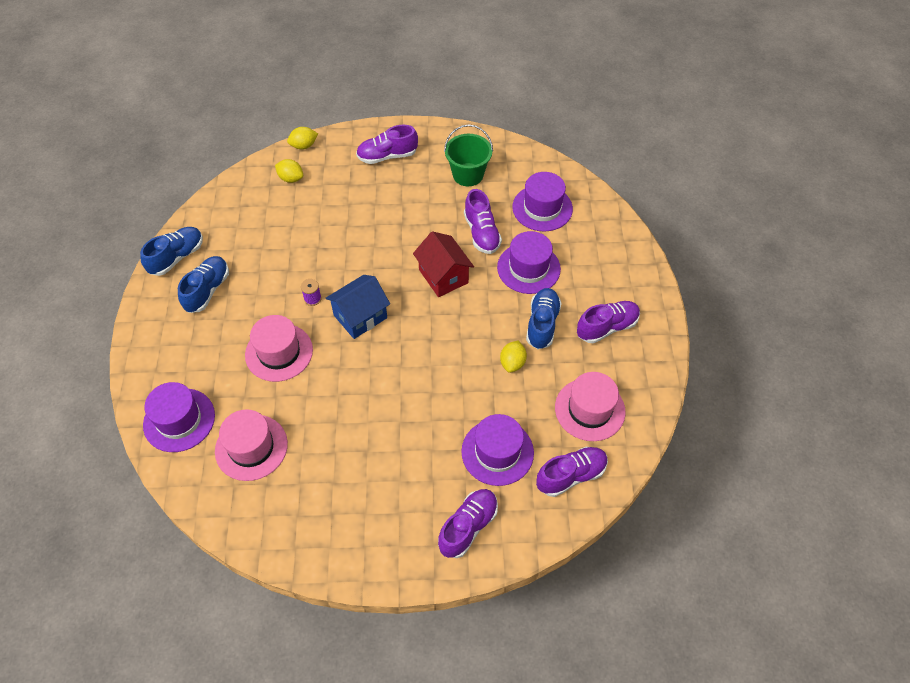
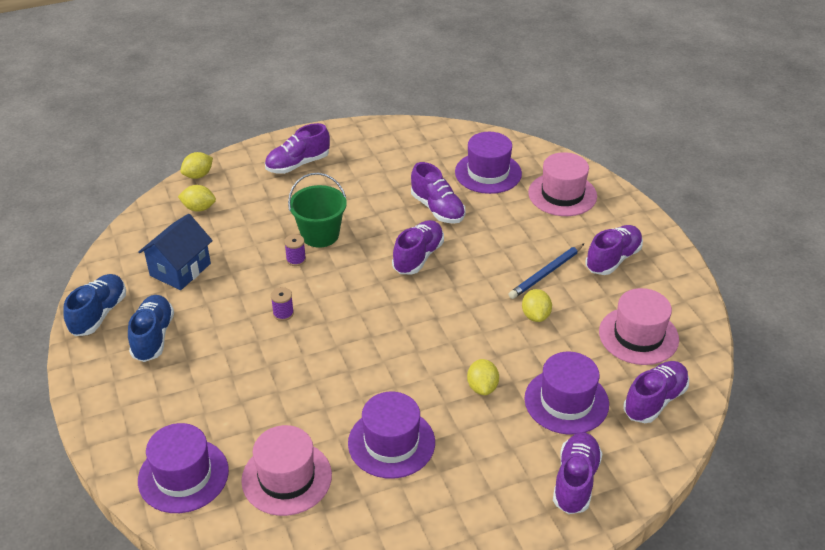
camera: 20 degrees left, 15 degrees down
(279, 352) = (271, 375): pink hat -> pink hat (562, 194)
(344, 250) = (296, 259): none -> purple spool
(360, 316) = (347, 316): blue house -> blue house (180, 269)
(436, 416) = (482, 387): none -> yellow lemon
(443, 276) = (418, 257): red house -> purple shoe
(468, 174) = (394, 161): green bucket -> green bucket (320, 235)
(528, 268) = (504, 228): purple hat -> purple hat (391, 443)
(542, 324) = (546, 273): blue shoe -> blue pencil

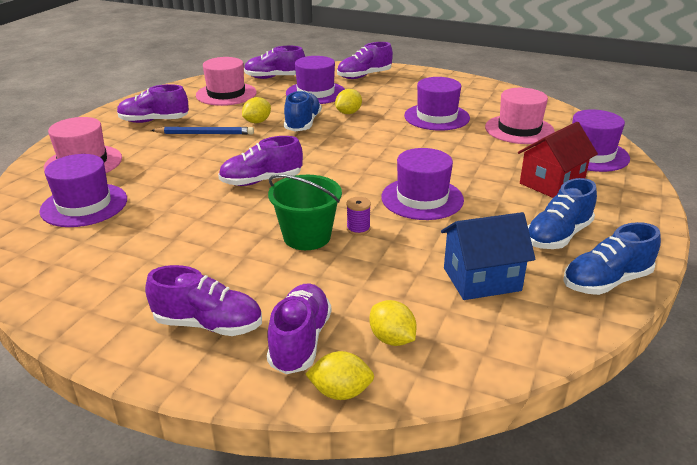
camera: 135 degrees left, 10 degrees down
(194, 400) = (551, 183): none -> red house
(283, 313) = (422, 198): purple spool -> purple hat
(437, 209) = (180, 202): purple shoe -> purple shoe (300, 341)
(495, 340) = (303, 124): none -> blue shoe

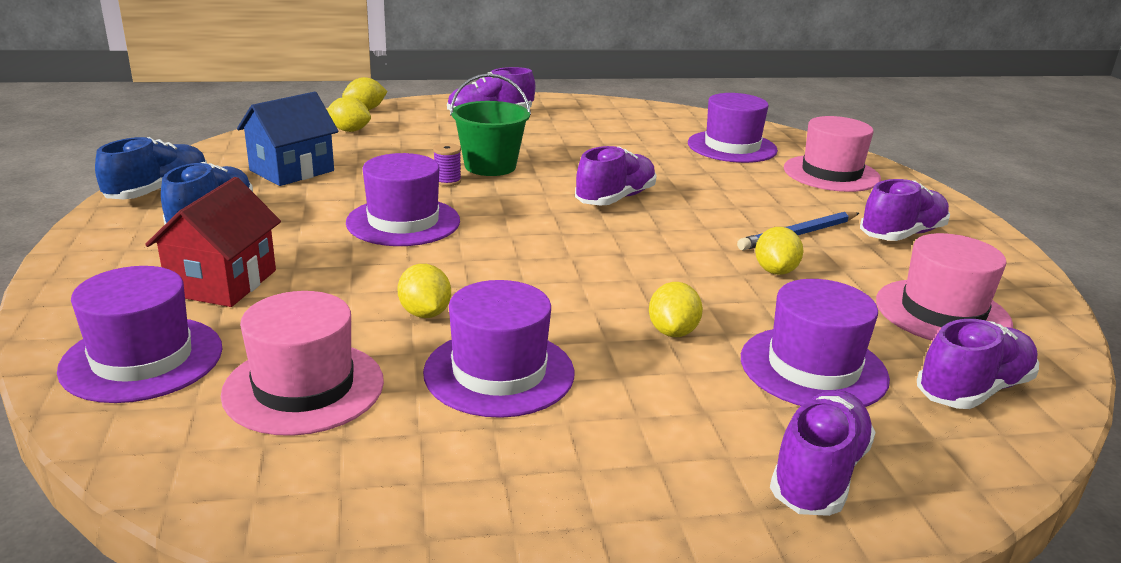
camera: 145 degrees right, 5 degrees down
(300, 341) = (416, 120): purple shoe -> none
(303, 124) = (706, 286): blue shoe -> none
(450, 143) = (425, 313): none -> yellow lemon

